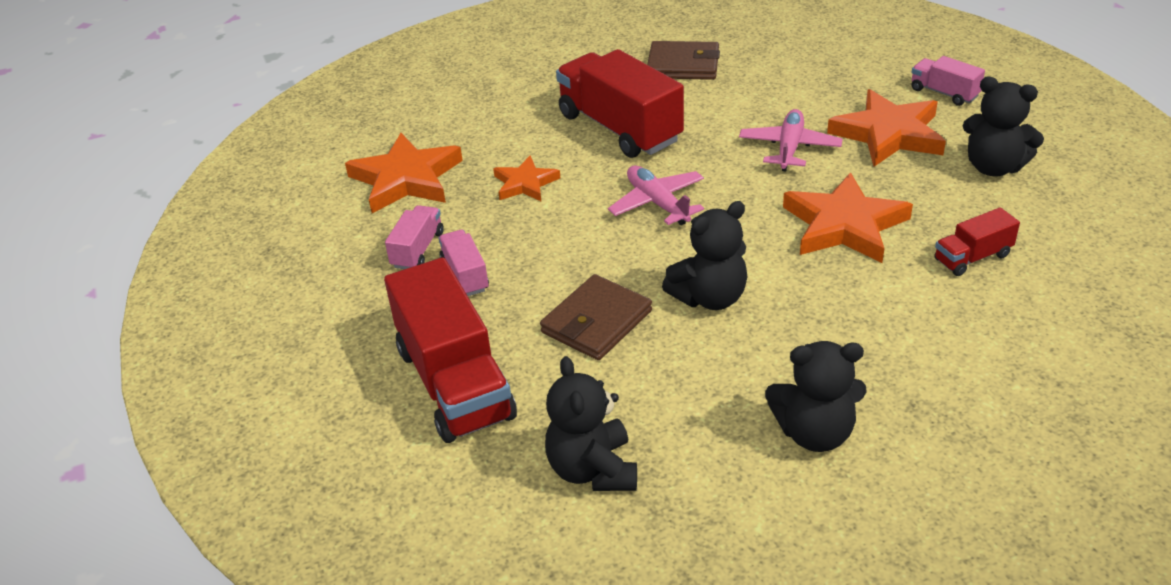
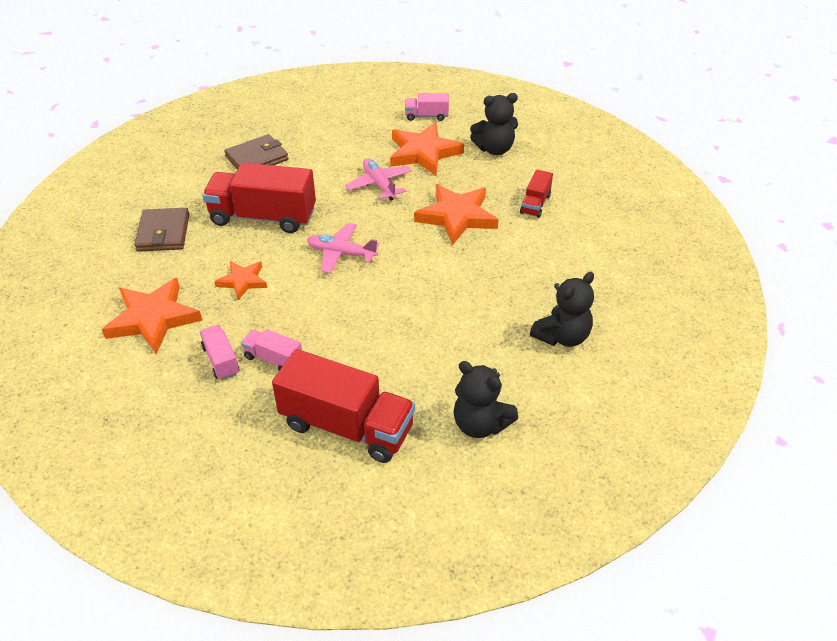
camera: 45 degrees left, 5 degrees up
(596, 321) = (387, 342): brown wallet -> brown wallet (163, 233)
(710, 297) = (433, 294): black teddy bear -> none

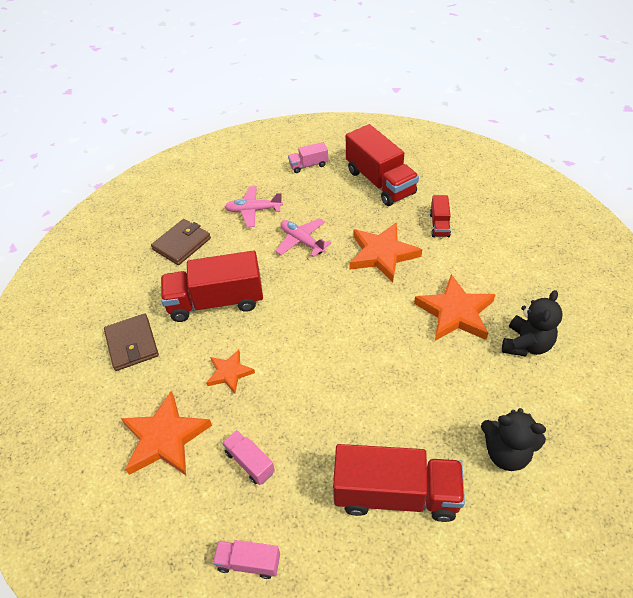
camera: 15 degrees left, 5 degrees up
(273, 359) = (297, 445): pink truck -> pink truck (249, 562)
(341, 253) = (303, 318): pink plane -> pink plane (253, 210)
(423, 152) = (323, 201): orange star -> orange star (455, 312)
(494, 149) = (380, 182): black teddy bear -> red truck

